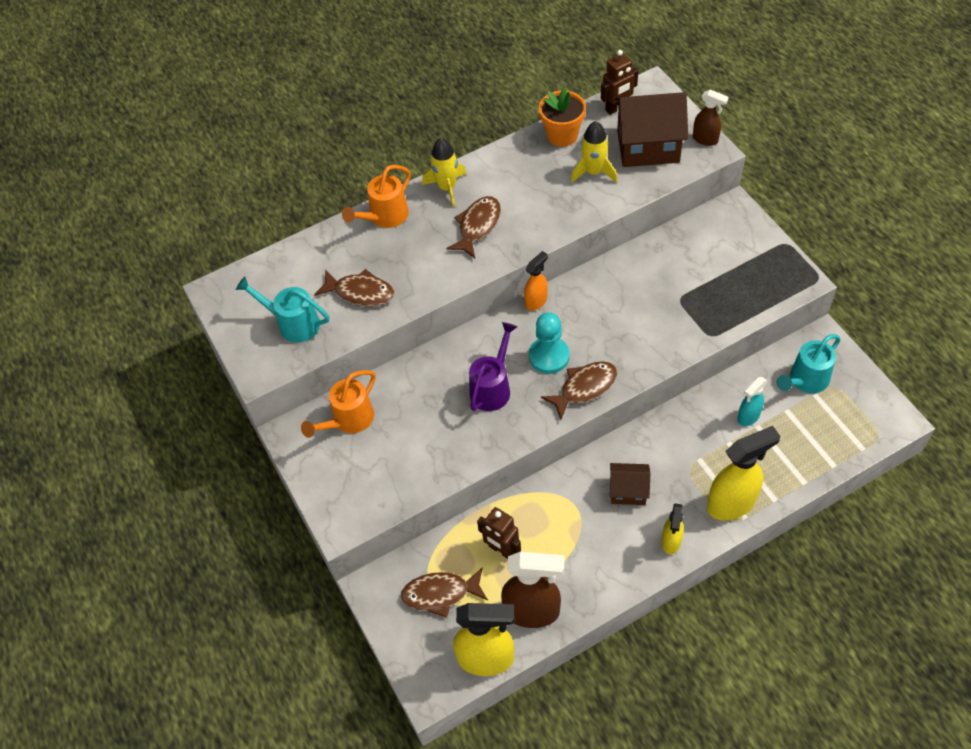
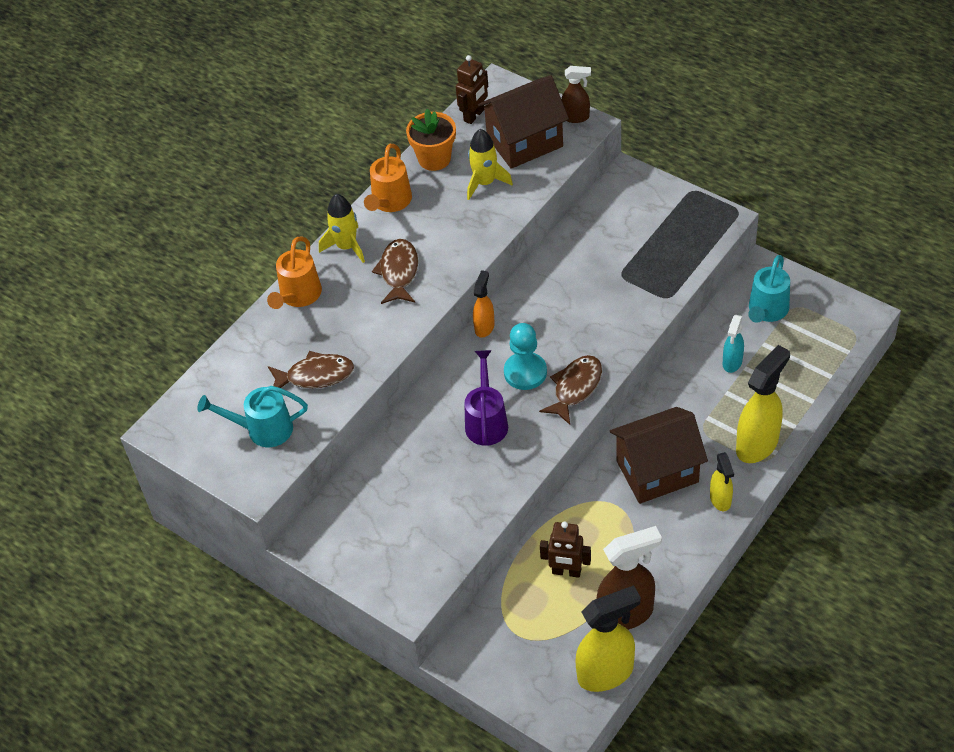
camera: 25 degrees left, 5 degrees down
(348, 421) = (359, 506): orange watering can -> orange watering can (390, 202)
(440, 594) = (529, 635): brown fish -> none
(628, 491) = (657, 471): brown house -> brown house, size x1.84

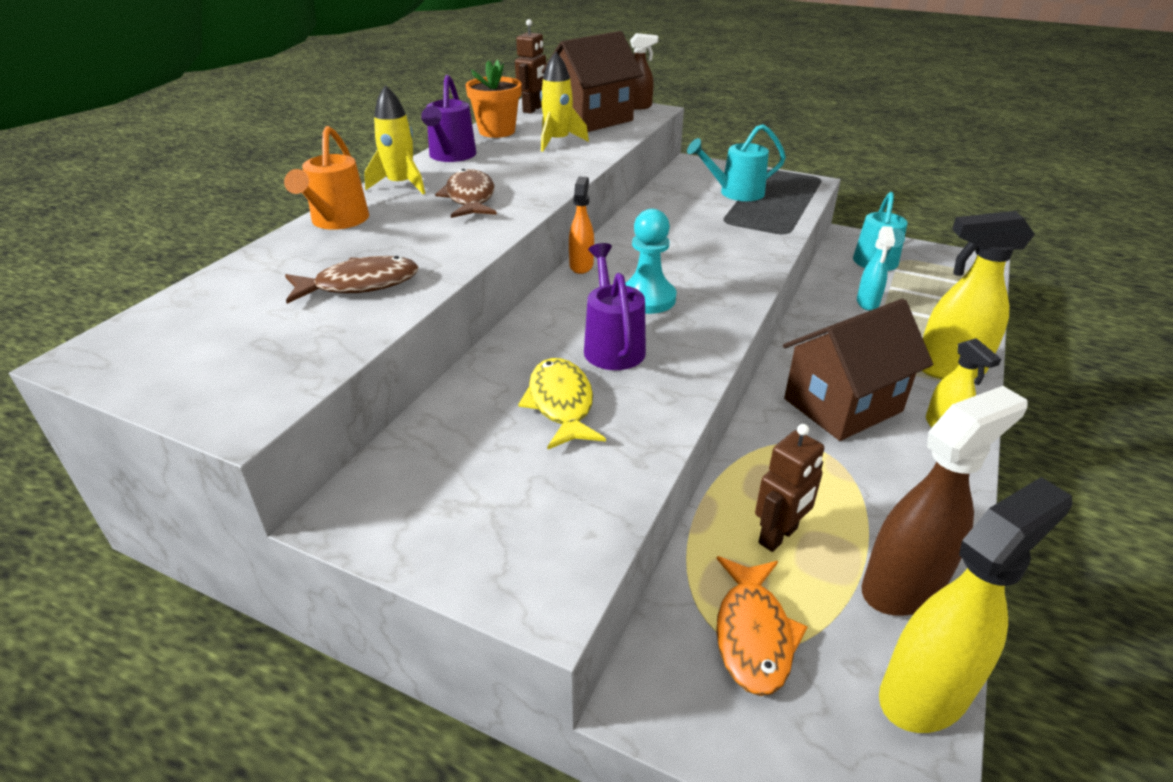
camera: 15 degrees left, 15 degrees down
(262, 430) = (268, 344): turquoise watering can -> turquoise watering can (735, 193)
(390, 202) = (451, 156): orange watering can -> purple watering can
(440, 472) = (561, 404): none -> yellow fish
(527, 630) = (753, 634): none -> orange fish
(566, 572) = (778, 536): brown robot -> brown robot turned 45 degrees counterclockwise
(575, 388) = (718, 307): brown fish -> none
(757, 444) = (948, 369): yellow spray bottle -> yellow spray bottle turned 120 degrees counterclockwise

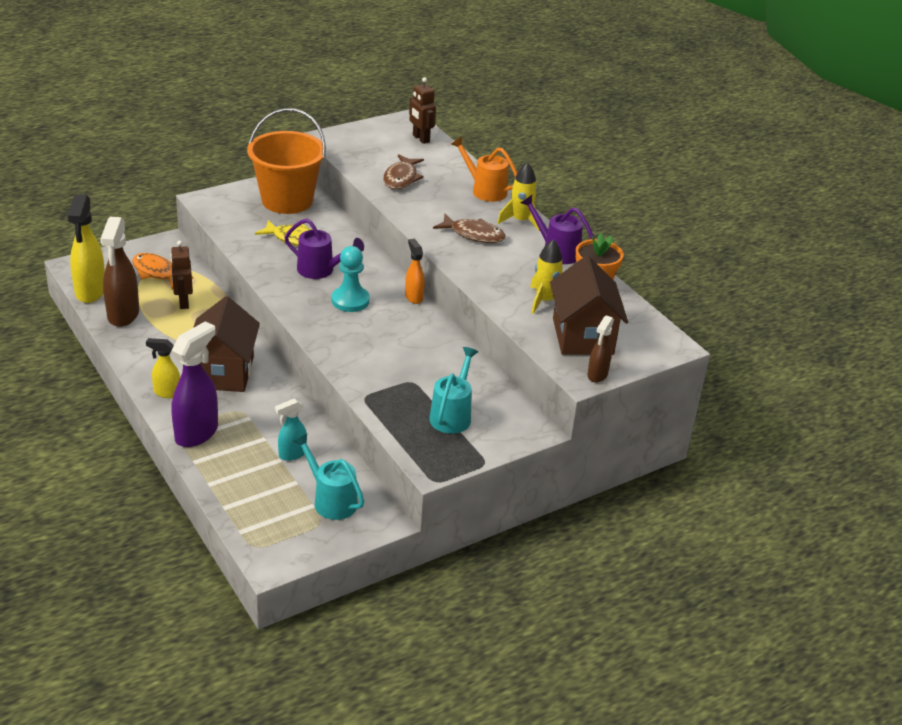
camera: 120 degrees right, 0 degrees up
(439, 476) = (287, 200): none -> orange bucket
(533, 109) = (637, 321): brown robot -> brown robot (420, 139)
(581, 265) = (413, 297): orange spray bottle -> orange spray bottle turned 150 degrees counterclockwise
(867, 303) = (292, 454): turquoise spray bottle -> turquoise spray bottle turned 75 degrees counterclockwise
(948, 369) = (197, 433): yellow spray bottle -> purple spray bottle

